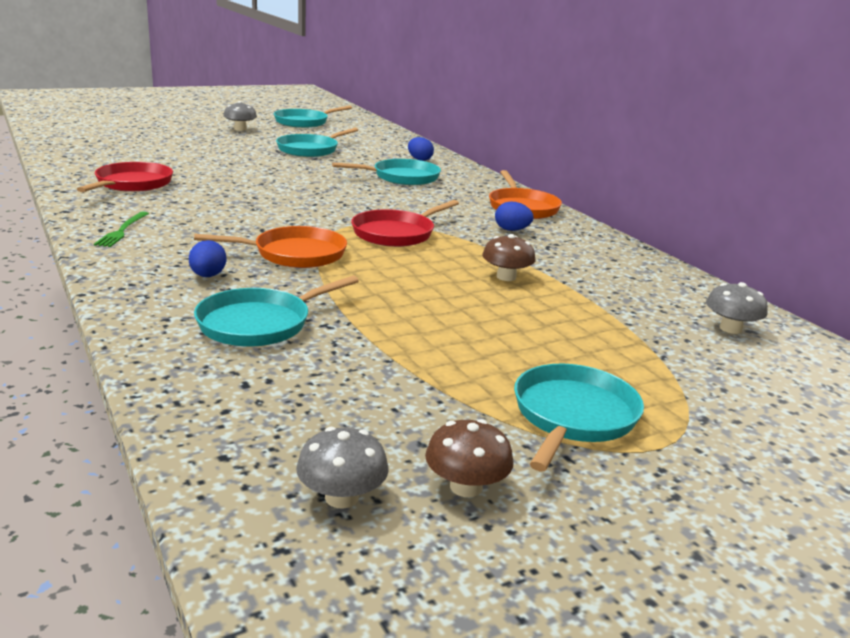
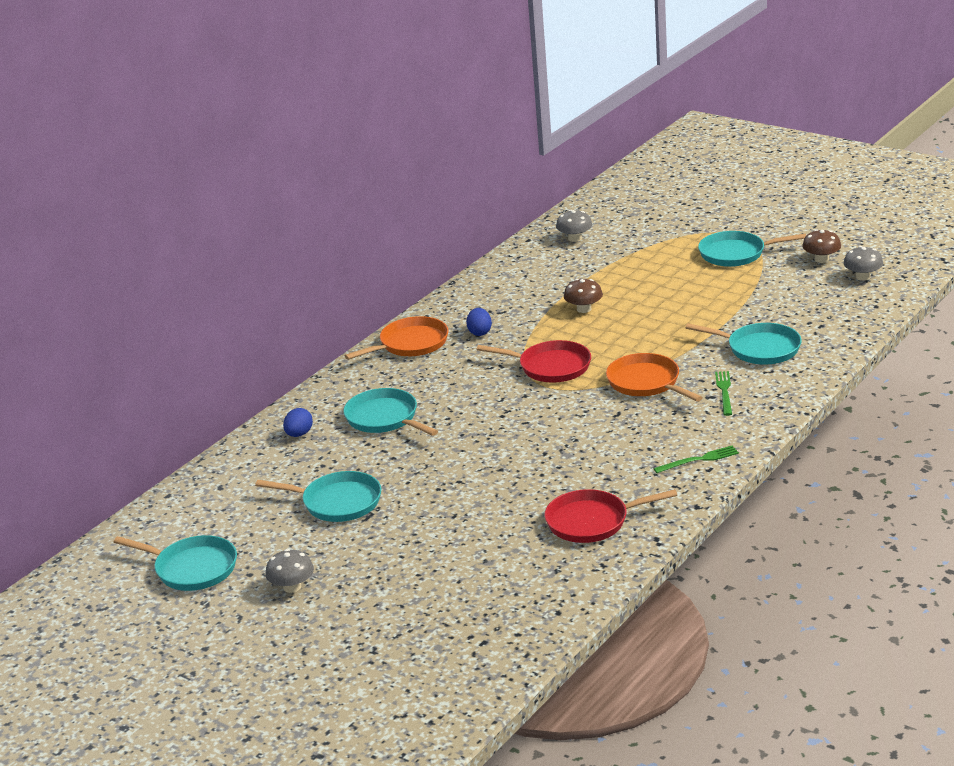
camera: 110 degrees left, 5 degrees up
(208, 276) = (724, 391): blue egg -> green fork

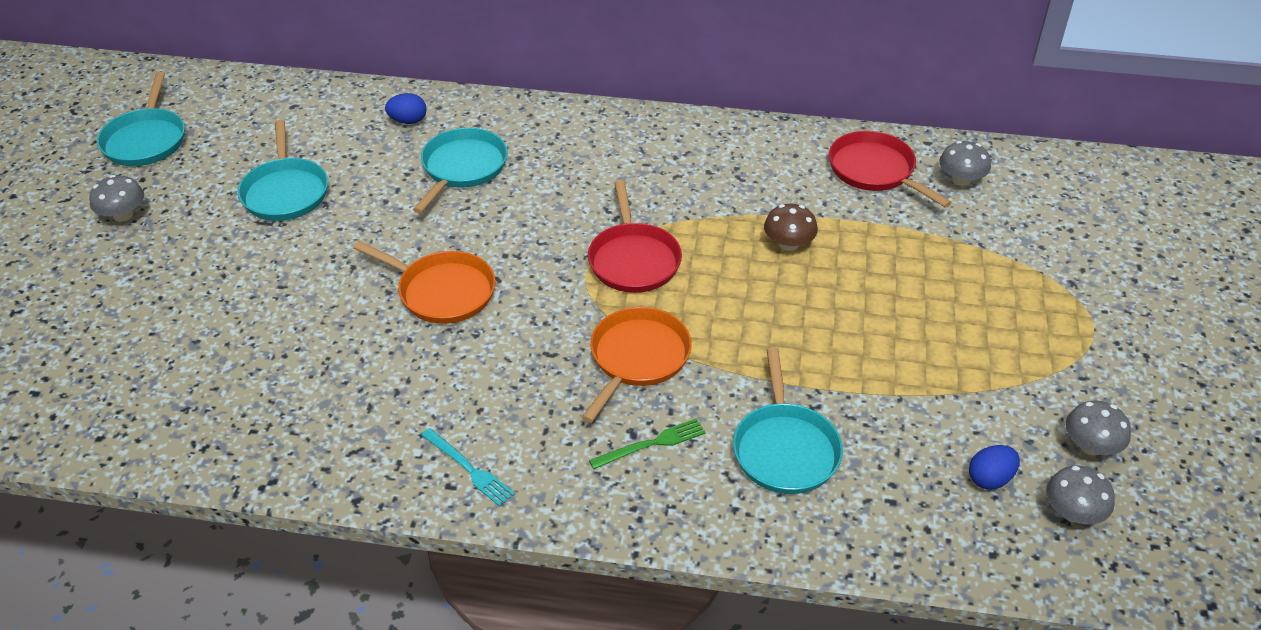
camera: 60 degrees right, 15 degrees up
(411, 344) = (628, 134): orange pan -> orange pan (442, 292)
(479, 332) = (682, 176): blue egg -> blue egg (990, 479)
(591, 522) = (295, 407): red pan -> red pan (874, 170)
(699, 460) = (469, 469): green fork -> turquoise fork
(735, 254) = (1035, 344): turquoise pan -> none
(821, 259) = (1091, 446): brown mushroom -> grey mushroom

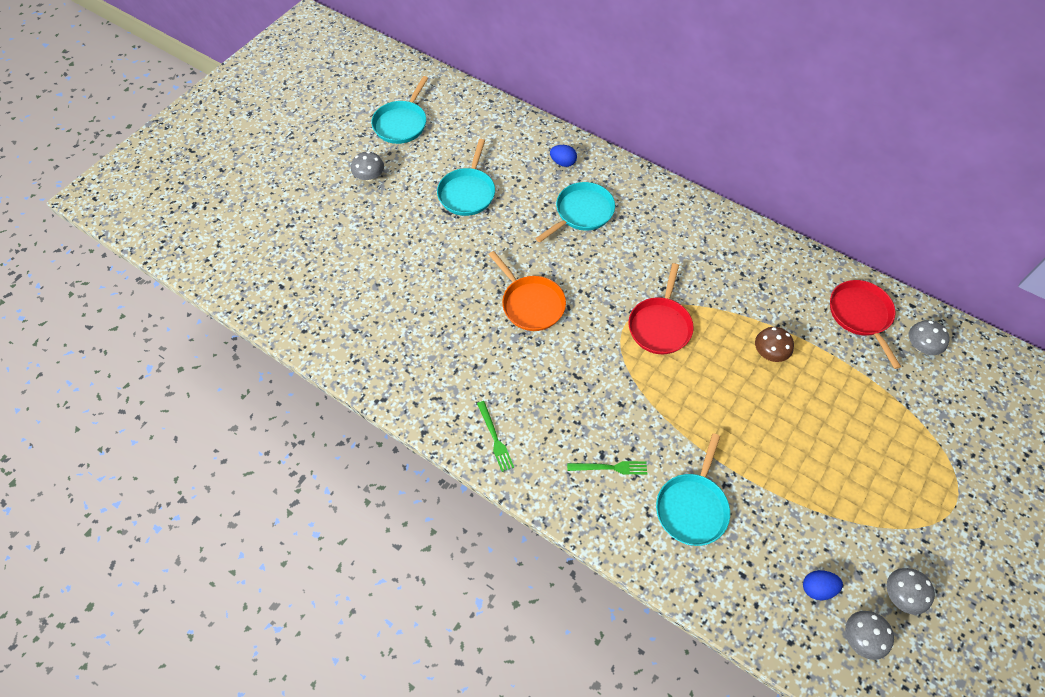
camera: 25 degrees right, 15 degrees up
(469, 469) = (495, 438): turquoise fork -> green fork
(637, 358) = (629, 401): orange pan -> none

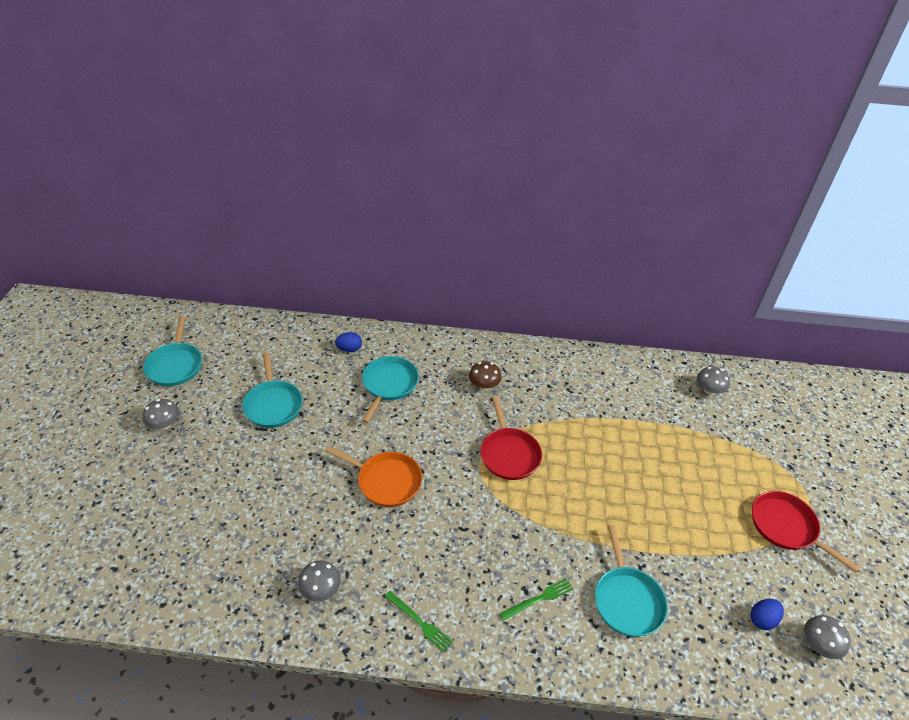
camera: 30 degrees left, 15 degrees down
(769, 352) = (607, 440): brown mushroom -> brown mushroom (484, 385)
(860, 315) = (654, 384): red pan -> red pan (786, 527)
(901, 594) = (822, 592): grey mushroom -> grey mushroom (321, 589)

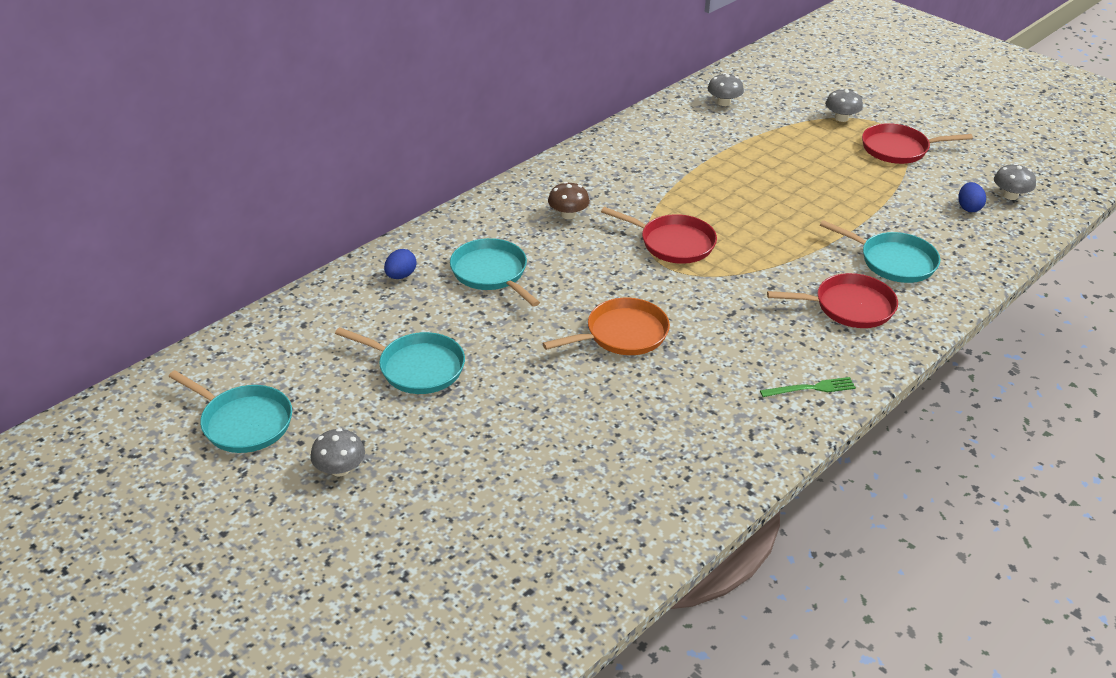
camera: 50 degrees left, 5 degrees down
(321, 589) = (714, 437): grey mushroom -> grey mushroom (841, 118)
(539, 598) = (849, 307): green fork -> red pan

